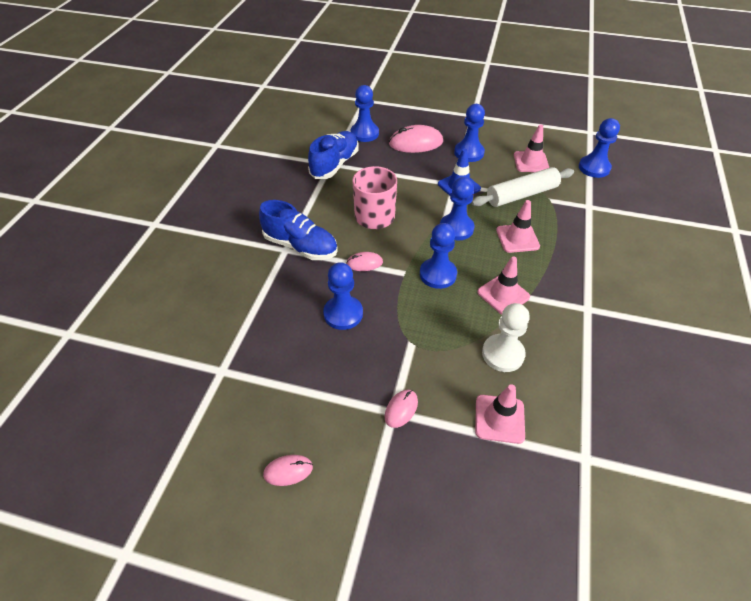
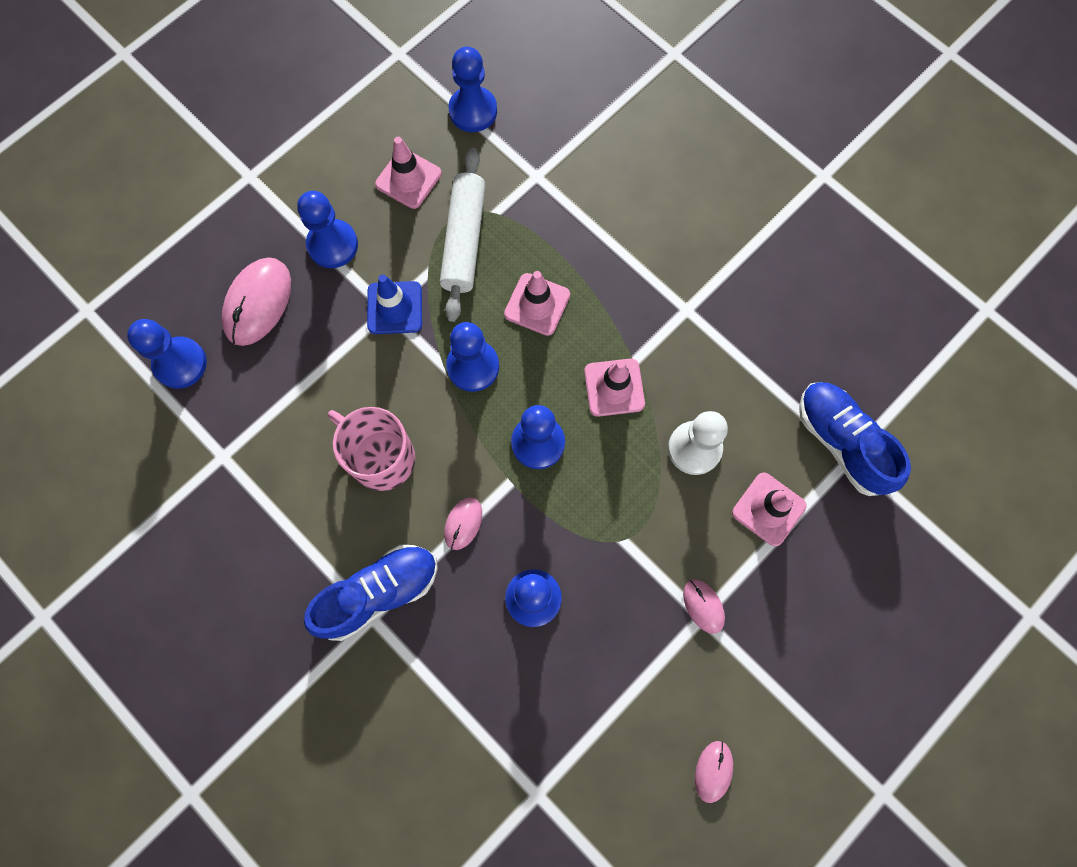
camera: 60 degrees left, 25 degrees up
(334, 164) = (228, 452): blue shoe -> blue shoe (841, 442)

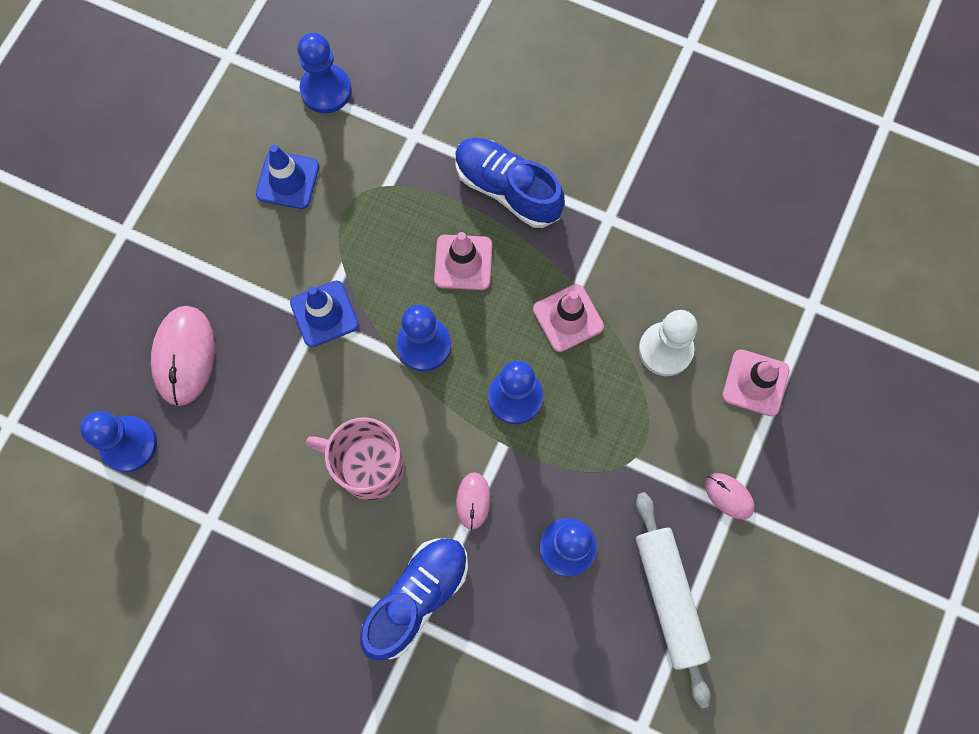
camera: 20 degrees left, 0 degrees up
(332, 245) = (237, 272): blue pawn -> none
(408, 179) = (288, 180): pink traffic cone -> blue traffic cone
(464, 240) = (367, 223): white rolling pin -> white rolling pin (669, 598)
(713, 771) = (794, 645): pink mouse -> none
(841, 442) = (799, 295): blue shoe -> blue shoe (507, 189)

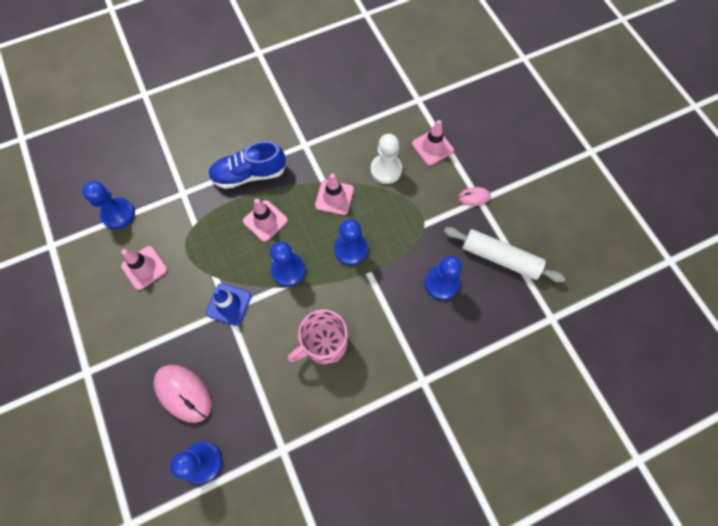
camera: 50 degrees left, 5 degrees down
(288, 180) = (144, 268): blue traffic cone -> pink traffic cone
(417, 597) = (409, 372): blue shoe -> none
(473, 501) = (384, 308): pink mouse -> none

